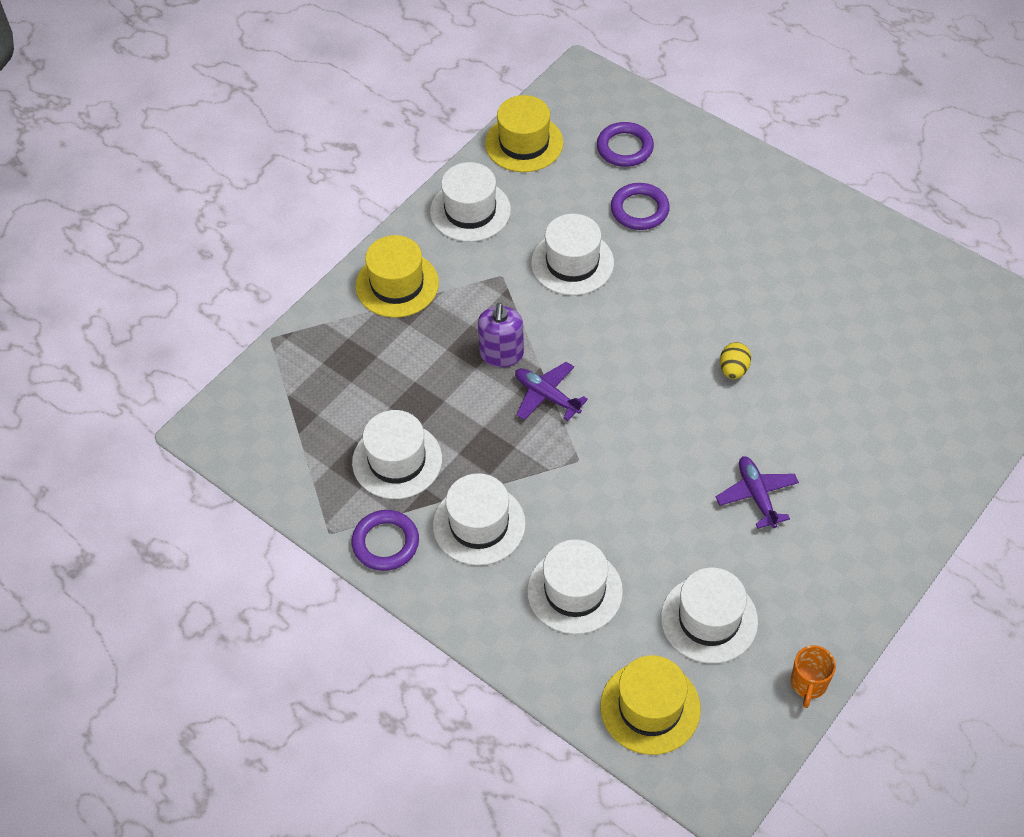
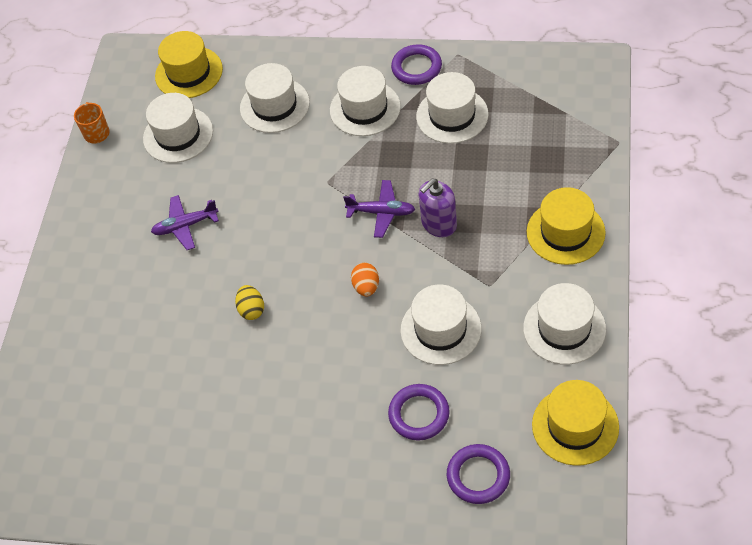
camera: 155 degrees right, 0 degrees up
(501, 354) = (439, 224): purple soap dispenser -> purple soap dispenser turned 105 degrees counterclockwise
(611, 333) = (366, 287): none -> orange egg
(756, 495) = (185, 226): purple plane -> purple plane turned 120 degrees clockwise

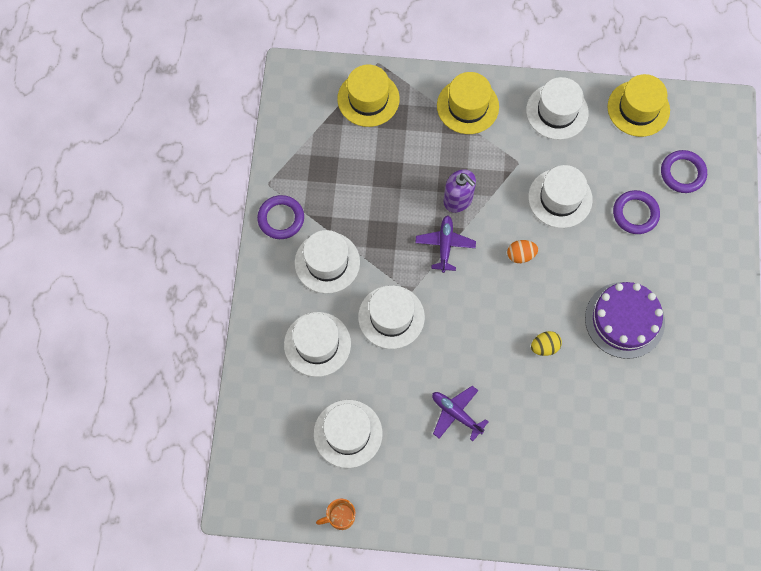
camera: 100 degrees left, 15 degrees up
(185, 226) = (456, 414): purple plane -> purple plane turned 150 degrees clockwise
(189, 73) = (267, 432): yellow hat -> yellow hat (368, 99)
(277, 395) = (624, 320): none -> purple cake
(452, 115) = (340, 189): white hat -> white hat (391, 317)

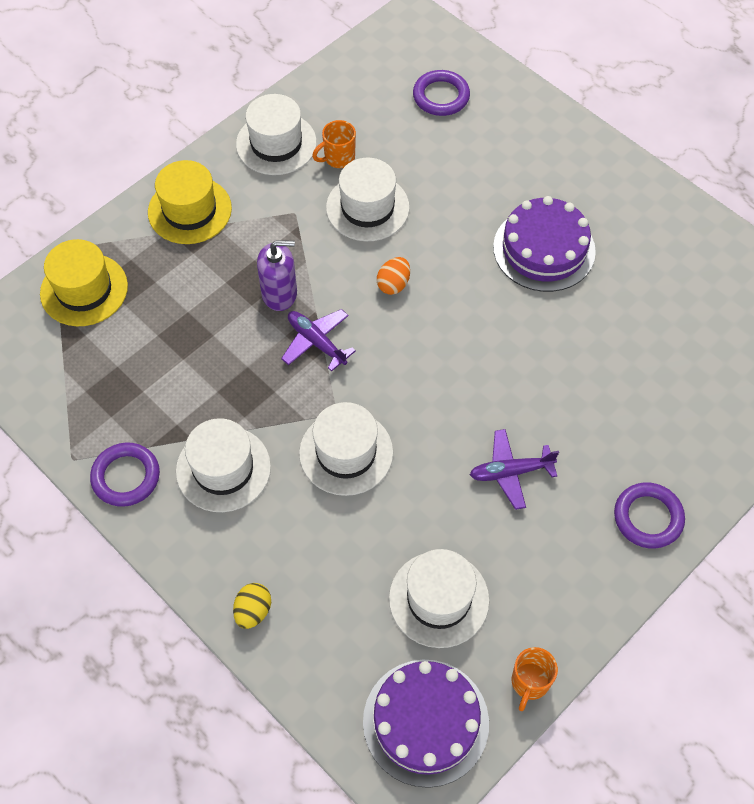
camera: 50 degrees left, 10 degrees down
(275, 479) = (425, 722): none -> purple cake
(317, 344) = (307, 551): white hat -> none
(544, 347) = (510, 336): yellow egg -> yellow egg (253, 611)
(579, 153) = (338, 158): none -> orange mug
(635, 214) = (444, 161): purple ring -> purple ring (648, 517)
(638, 108) = (342, 81): yellow hat -> none

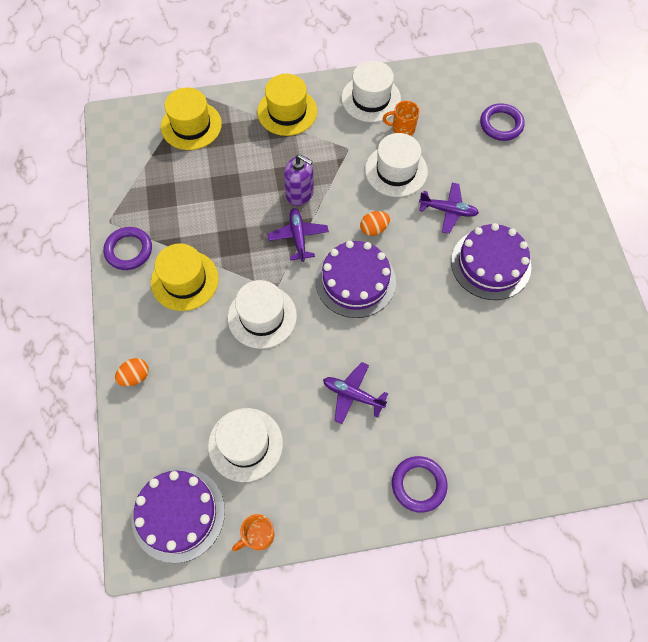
camera: 35 degrees right, 5 degrees up
(223, 469) = (185, 280): white hat -> yellow hat
(253, 611) = (135, 376): yellow egg -> orange egg
(418, 351) = (355, 281): none -> purple cake
(457, 219) = (448, 210): none -> purple plane

